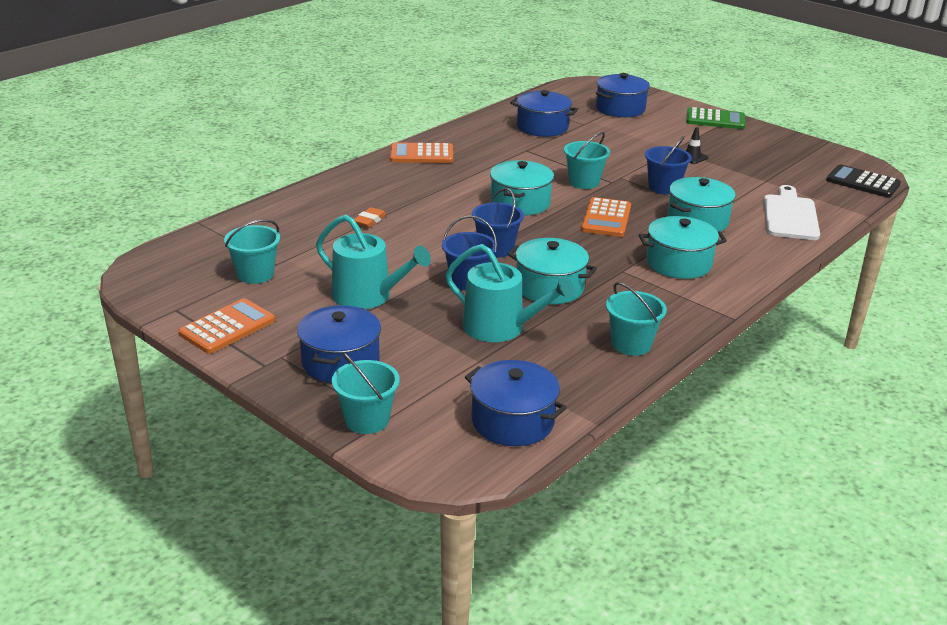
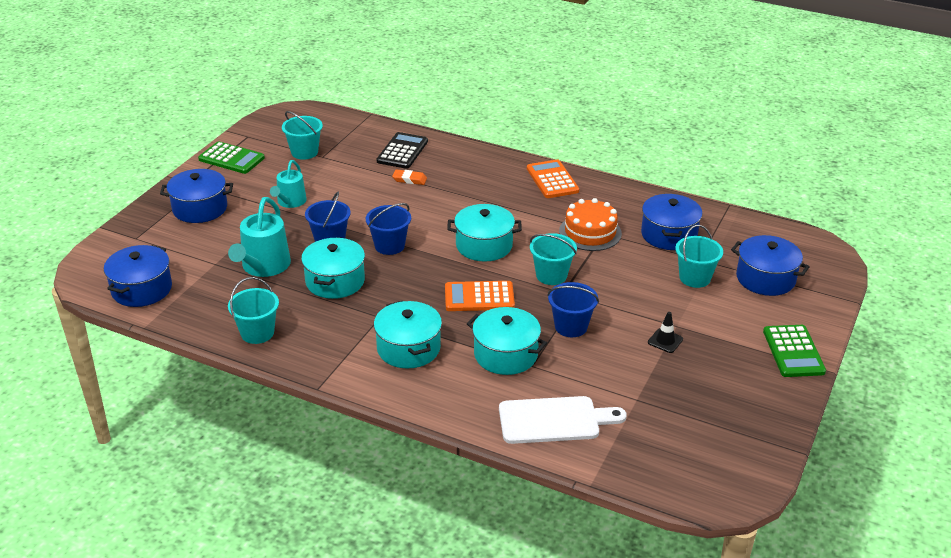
camera: 75 degrees right, 5 degrees up
(227, 327) = (231, 159): orange calculator -> green calculator
(367, 420) = (134, 231): turquoise bucket -> turquoise bucket (694, 278)
(368, 296) = (290, 202): turquoise watering can -> turquoise watering can, size x0.65
(522, 155) = (590, 232): none -> orange cake
(863, 182) = (687, 482): black calculator -> black calculator (402, 151)

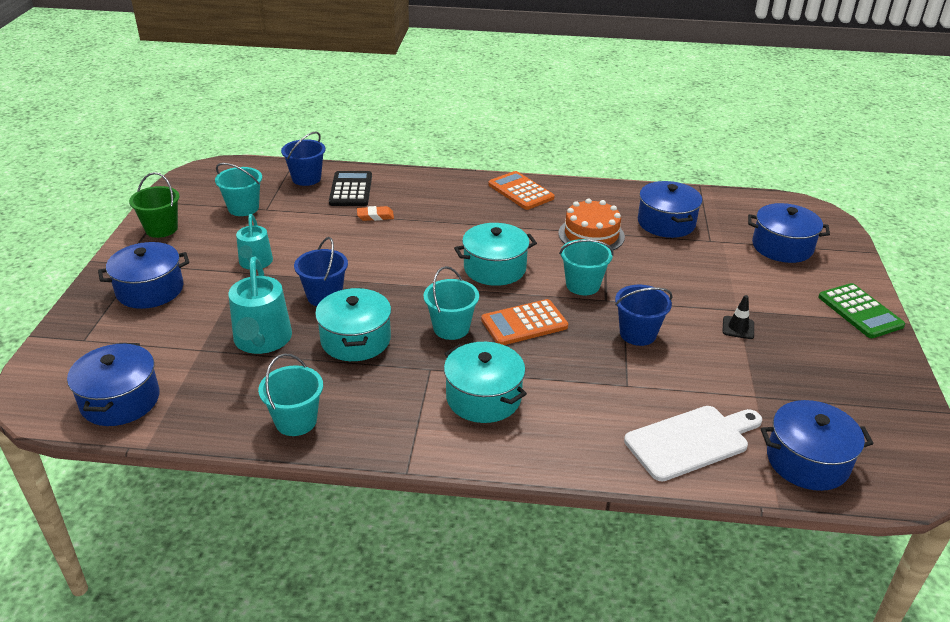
camera: 20 degrees left, 0 degrees up
(231, 159) = (161, 229): green calculator -> green bucket
(389, 246) = (394, 288): blue bucket -> blue bucket (306, 178)
(505, 354) = (592, 379): turquoise pot -> none
(641, 458) = (807, 461): none -> blue pot
(694, 278) = (719, 259): turquoise bucket -> turquoise bucket (451, 328)

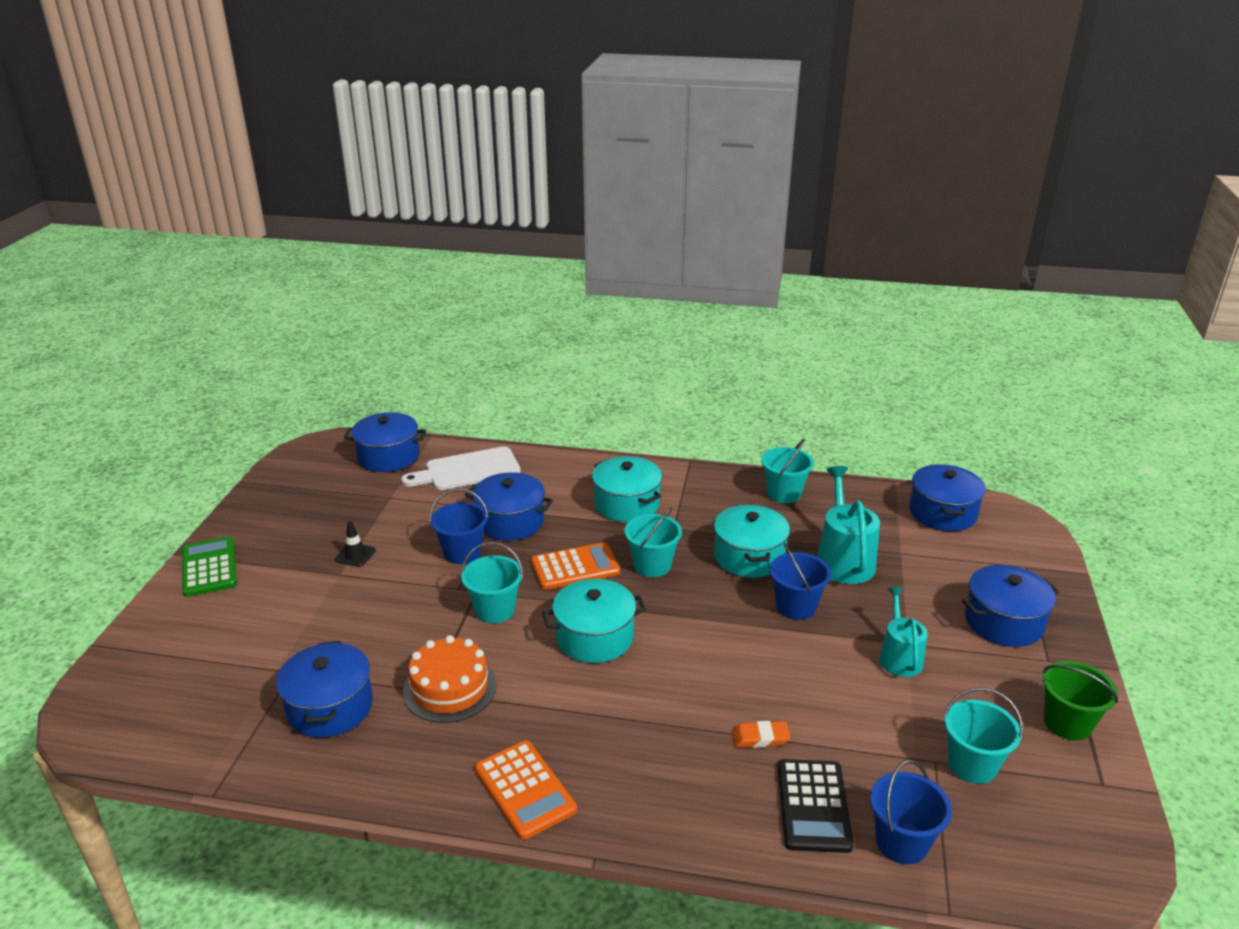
camera: 175 degrees left, 5 degrees down
(782, 247) = (205, 657): blue pot -> blue pot (510, 521)

